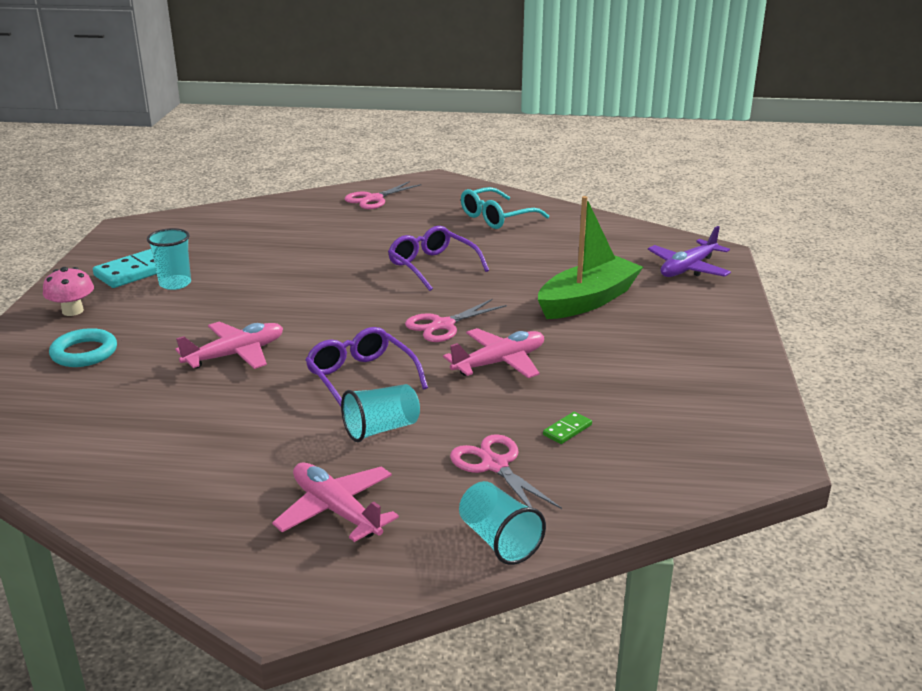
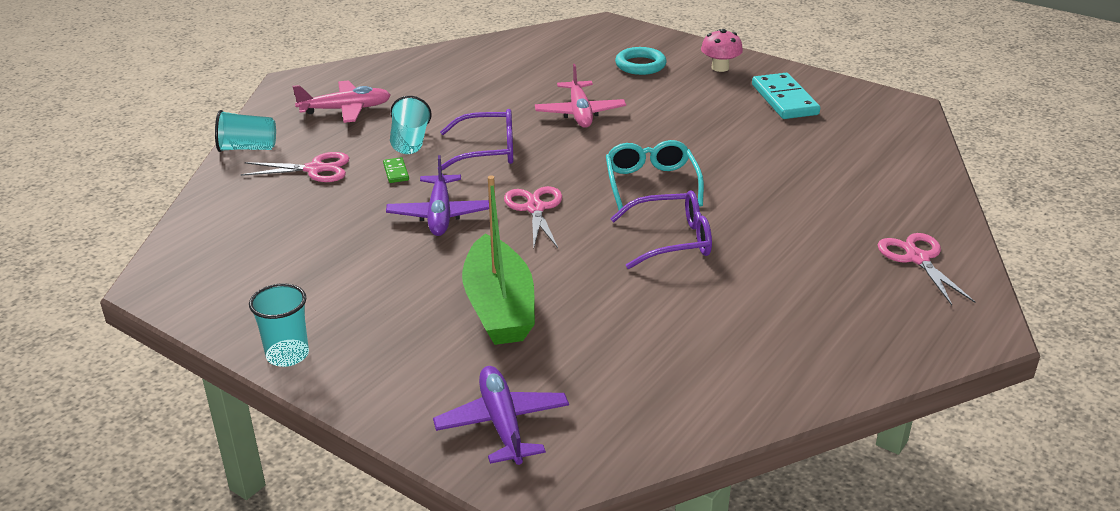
camera: 120 degrees right, 5 degrees up
(175, 283) = (741, 109): turquoise cup -> turquoise cup (287, 355)
(496, 218) = (789, 331): turquoise glasses -> turquoise glasses (651, 183)
(500, 362) = (440, 215): pink plane -> purple plane
(567, 430) = (313, 210): green domino -> green domino (396, 172)

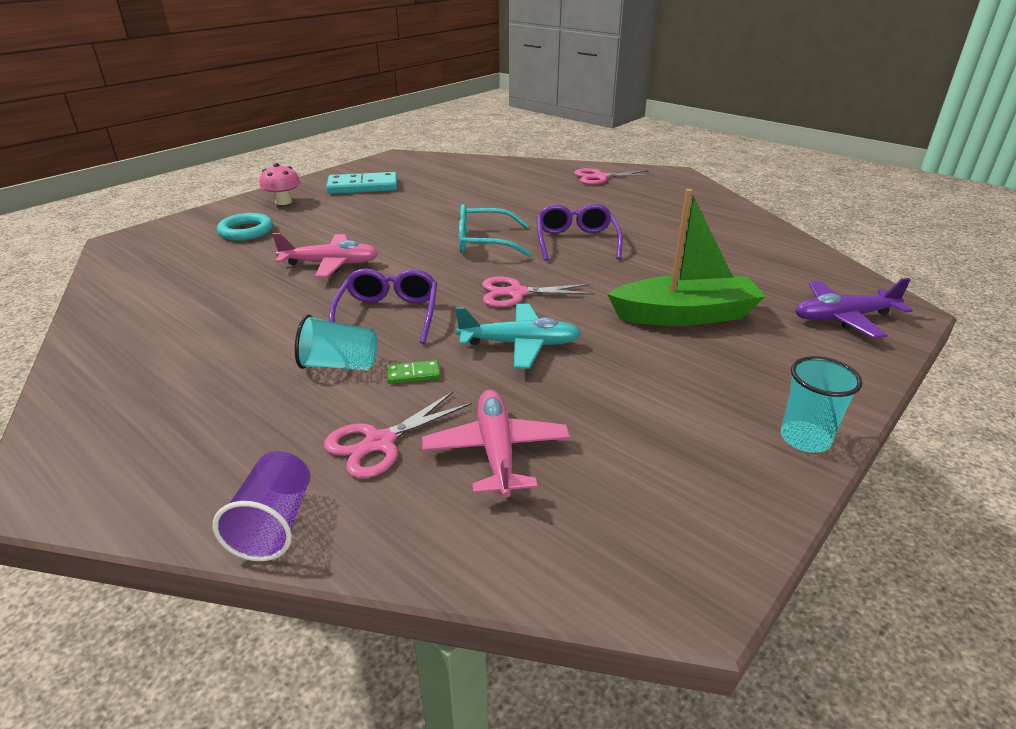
camera: 85 degrees left, 0 degrees up
(248, 148) = (274, 524): turquoise cup -> purple cup
(315, 169) = (379, 442): pink scissors -> pink scissors turned 135 degrees counterclockwise
(346, 109) = (204, 422): pink plane -> pink plane (496, 451)
(440, 215) = (520, 344): purple plane -> turquoise plane

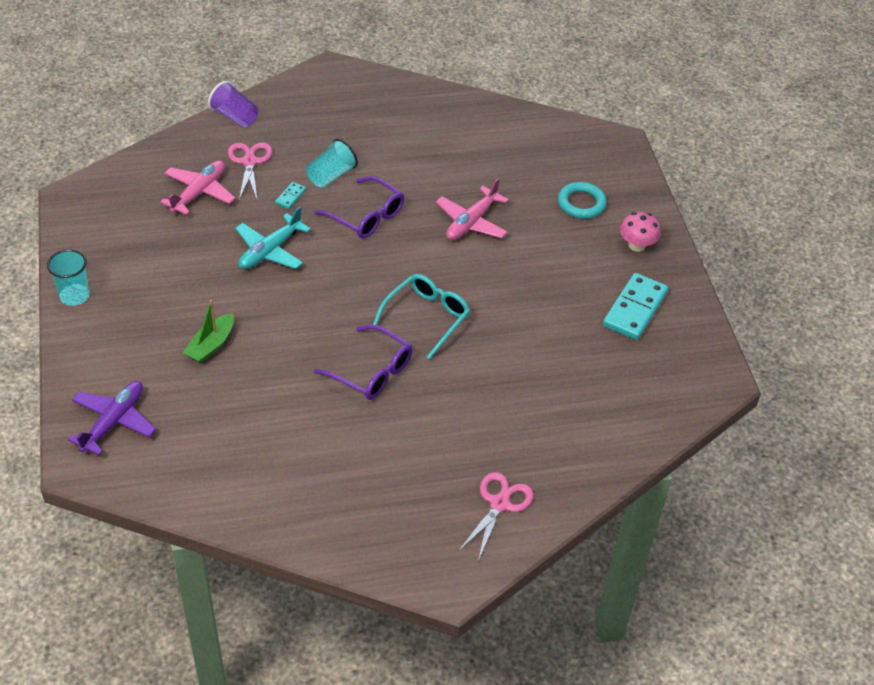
camera: 125 degrees right, 15 degrees up
(413, 374) = (290, 196): green domino -> turquoise domino
(496, 451) = (199, 192): pink plane -> pink plane turned 90 degrees counterclockwise
(516, 293) = (329, 286): pink scissors -> none
(685, 315) = (211, 345): green boat -> green boat, size x0.56

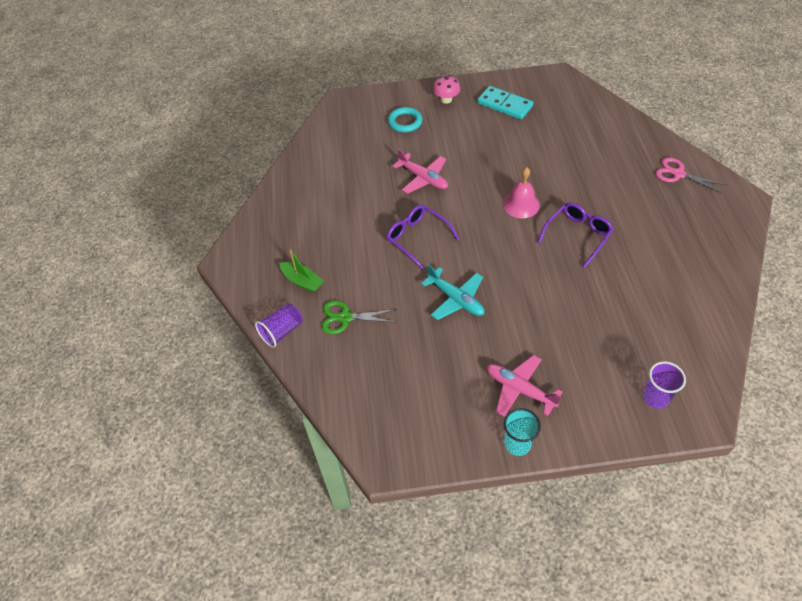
camera: 80 degrees left, 5 degrees up
(114, 421) = (655, 397): purple plane -> purple cup
(199, 192) = (383, 353): pink plane -> pink plane (519, 389)
(211, 345) = (564, 335): green boat -> green boat (302, 281)
(249, 162) = (345, 318): pink scissors -> green scissors
(290, 196) = (391, 287): turquoise domino -> none
(331, 175) = (367, 261): turquoise cup -> none
(367, 217) = (416, 238): purple glasses -> purple glasses turned 90 degrees counterclockwise
(427, 317) = (521, 204): turquoise glasses -> pink bell

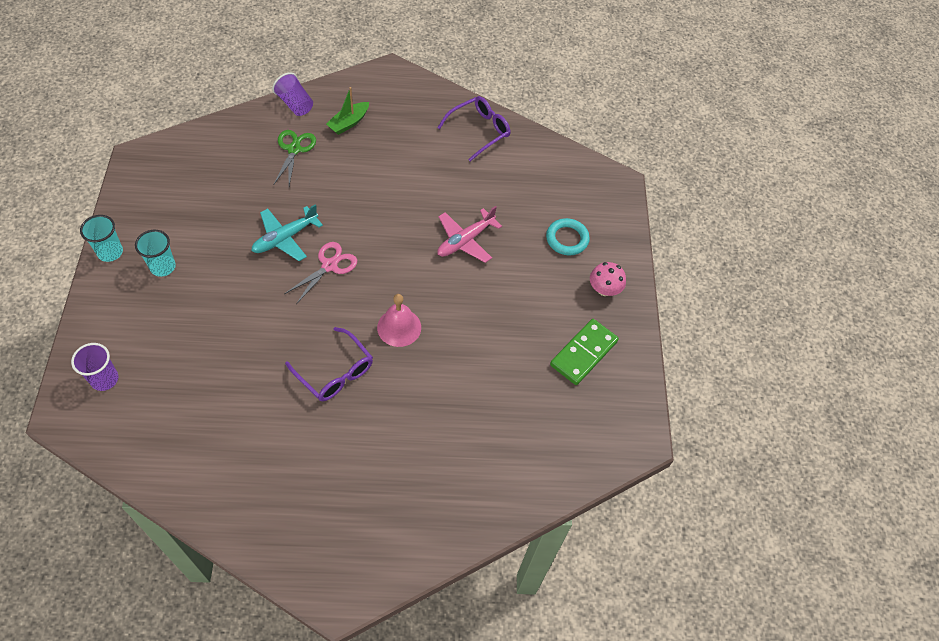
camera: 90 degrees right, 5 degrees up
(416, 238) = (377, 219): purple glasses -> purple glasses (480, 130)
(504, 105) = (583, 353): turquoise domino -> green domino
(519, 389) = (163, 267): pink plane -> turquoise cup
(678, 174) = (406, 527): pink scissors -> pink scissors (329, 265)

